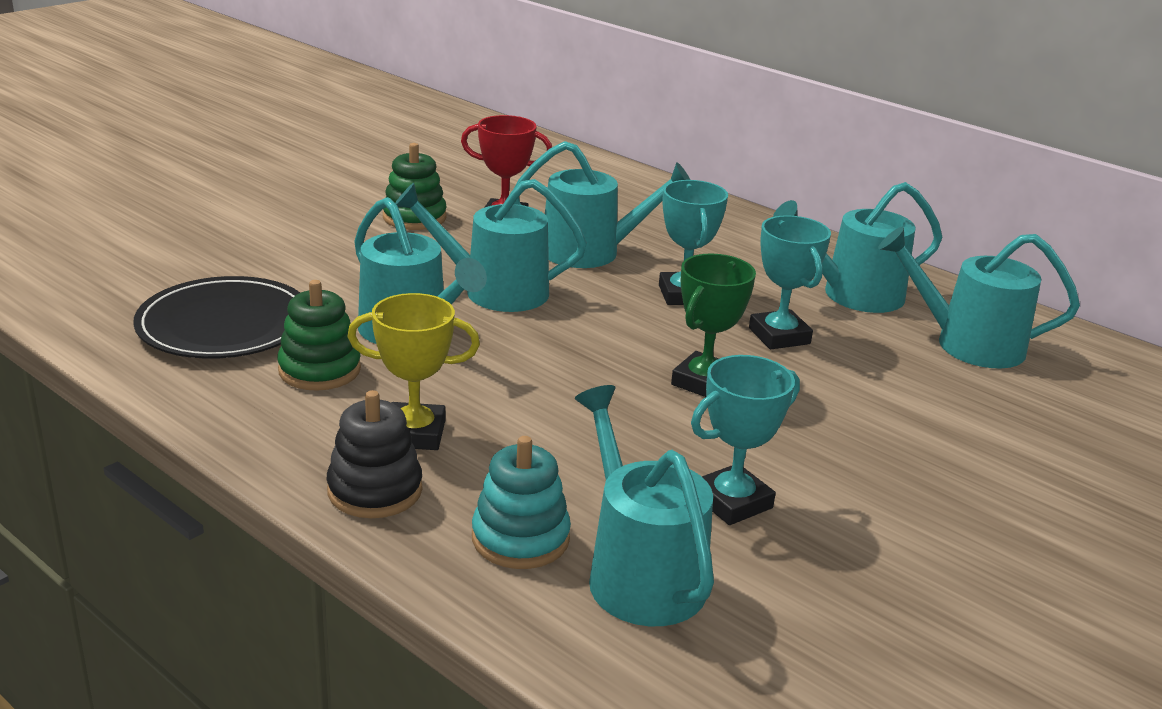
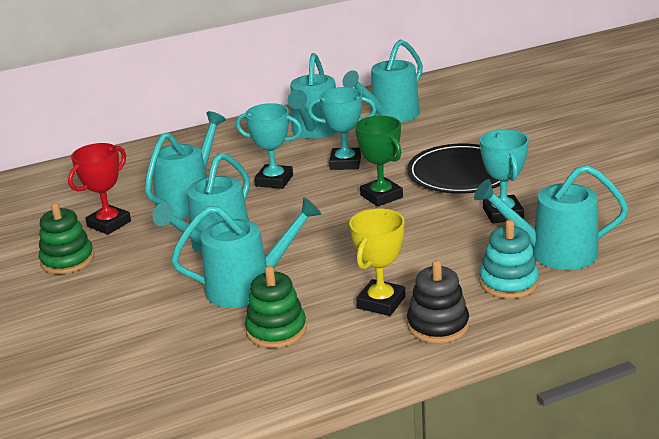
camera: 60 degrees left, 0 degrees up
(224, 324) = (176, 367): black plate -> black plate (460, 173)

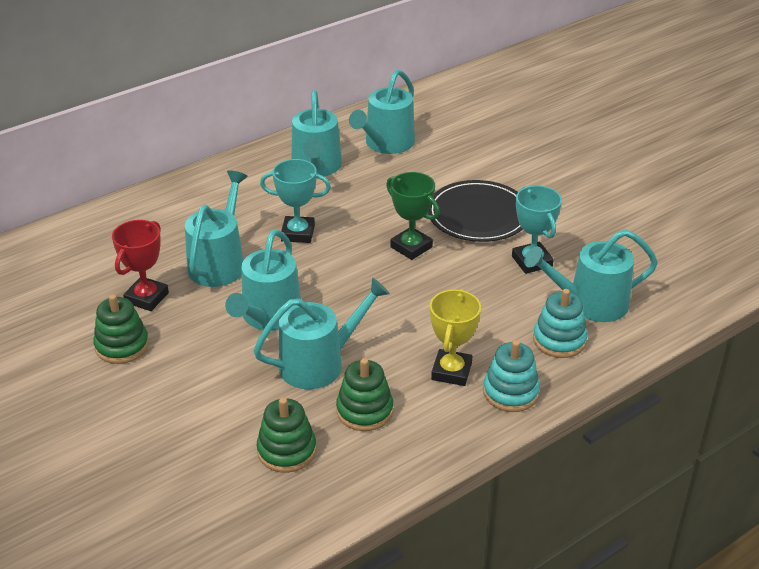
camera: 15 degrees left, 10 degrees up
(182, 358) = (286, 450): none -> green stacking toy
(345, 163) = (362, 207): turquoise trophy -> none
(438, 325) = (510, 392): black stacking toy -> turquoise stacking toy

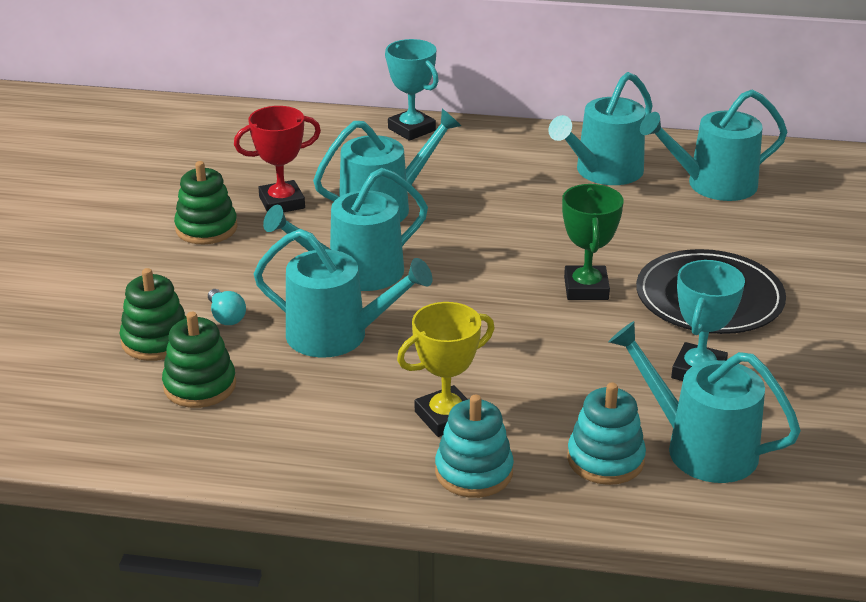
camera: 45 degrees right, 5 degrees down
(232, 396) = (226, 317): none -> turquoise light bulb
(298, 233) = (493, 219): turquoise trophy -> turquoise trophy (411, 129)
(364, 411) = (313, 398): green stacking toy -> green stacking toy (156, 340)

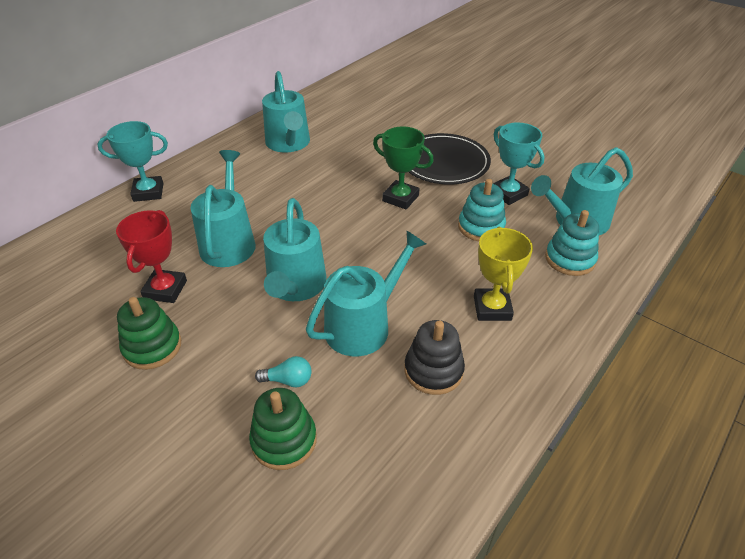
camera: 60 degrees left, 10 degrees up
(200, 386) = (369, 432): green stacking toy -> none
(310, 402) = (433, 370): none -> black stacking toy
(474, 472) = (556, 318): turquoise stacking toy -> turquoise stacking toy (481, 227)
(714, 185) = (341, 117): turquoise watering can -> none

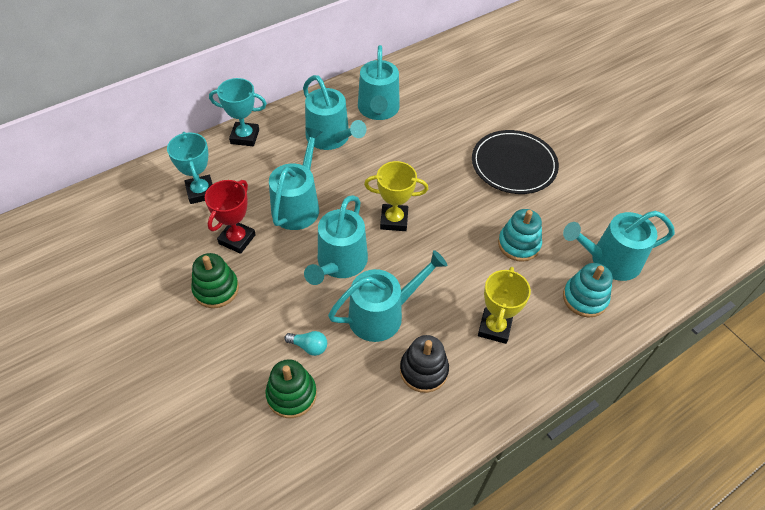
camera: 15 degrees right, 10 degrees up
(246, 175) = (330, 138): none -> turquoise watering can
(341, 233) = (394, 220): none -> yellow trophy
(400, 198) = (458, 195): green trophy -> none
(508, 194) = (559, 214): turquoise trophy -> turquoise trophy (201, 192)

